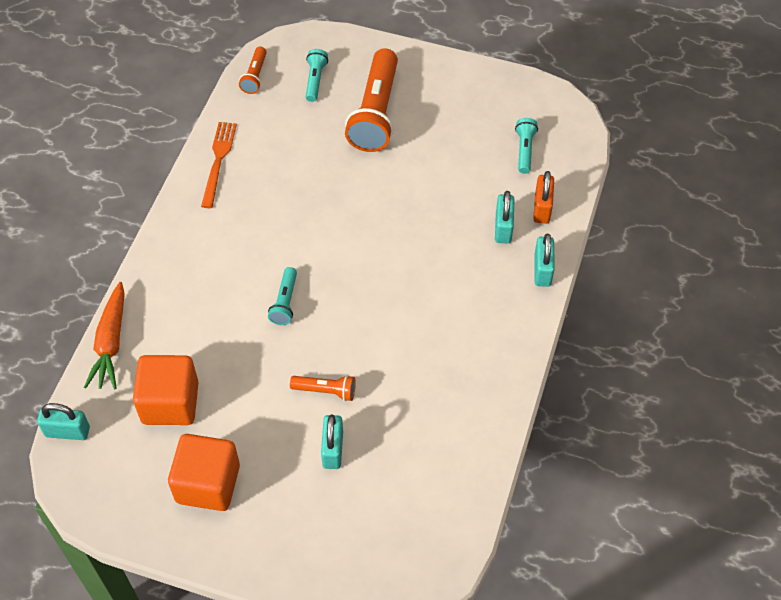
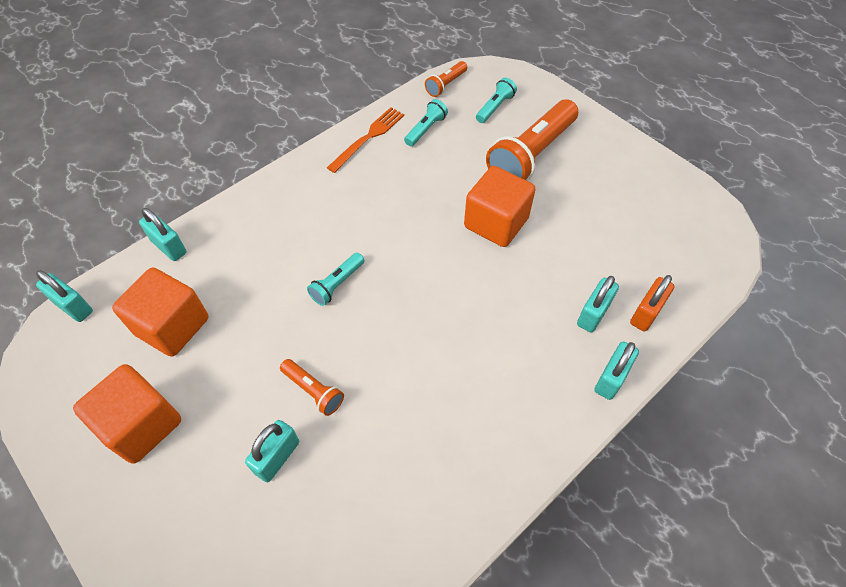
camera: 30 degrees right, 0 degrees up
(111, 343) = (169, 247): orange carrot -> turquoise padlock
(383, 188) = (496, 223): none -> orange cube
(524, 150) = (659, 248): turquoise flashlight -> turquoise flashlight (426, 129)

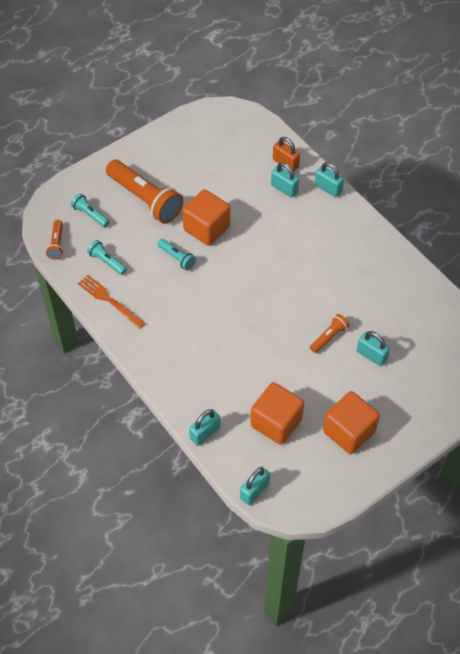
camera: 85 degrees left, 0 degrees up
(337, 284) = (249, 323): turquoise flashlight -> turquoise flashlight (177, 258)
(445, 85) = (57, 244): orange flashlight -> orange flashlight turned 45 degrees clockwise

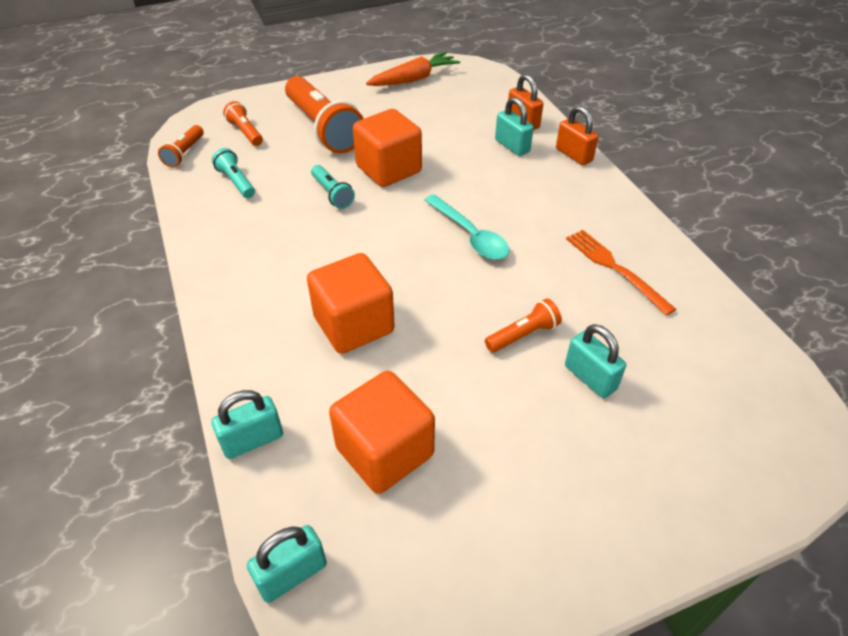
camera: 15 degrees right, 10 degrees down
(90, 215) = (245, 132): turquoise flashlight -> orange flashlight
(109, 300) = (212, 224): orange fork -> orange fork (615, 268)
(192, 133) = (414, 79): none -> orange carrot
(278, 273) = (470, 235): none -> turquoise spoon
(328, 188) = (573, 155): turquoise padlock -> orange padlock
(349, 431) = (515, 501): orange cube -> orange cube (354, 325)

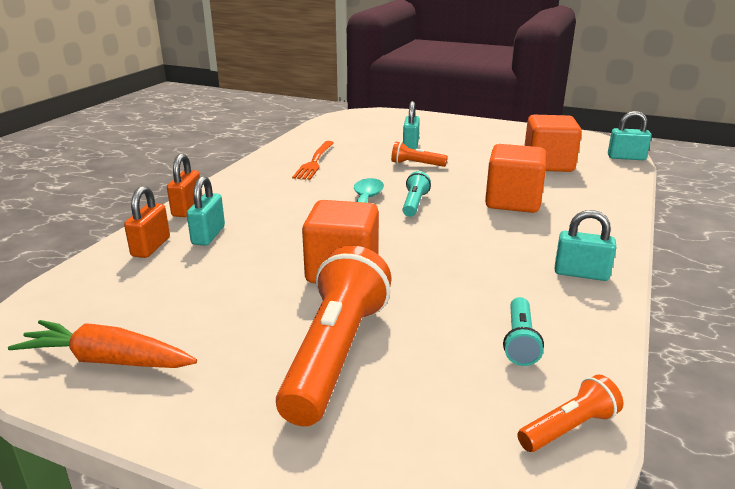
camera: 135 degrees left, 20 degrees down
(245, 132) = (444, 413): orange flashlight -> none
(252, 440) = (623, 189): turquoise padlock -> turquoise padlock (581, 273)
(332, 194) = (427, 277): turquoise flashlight -> turquoise flashlight (414, 204)

